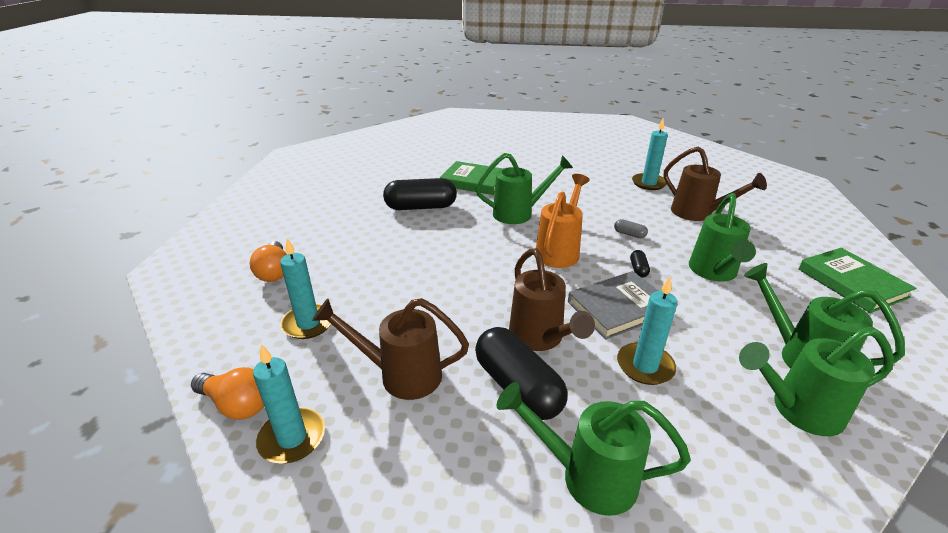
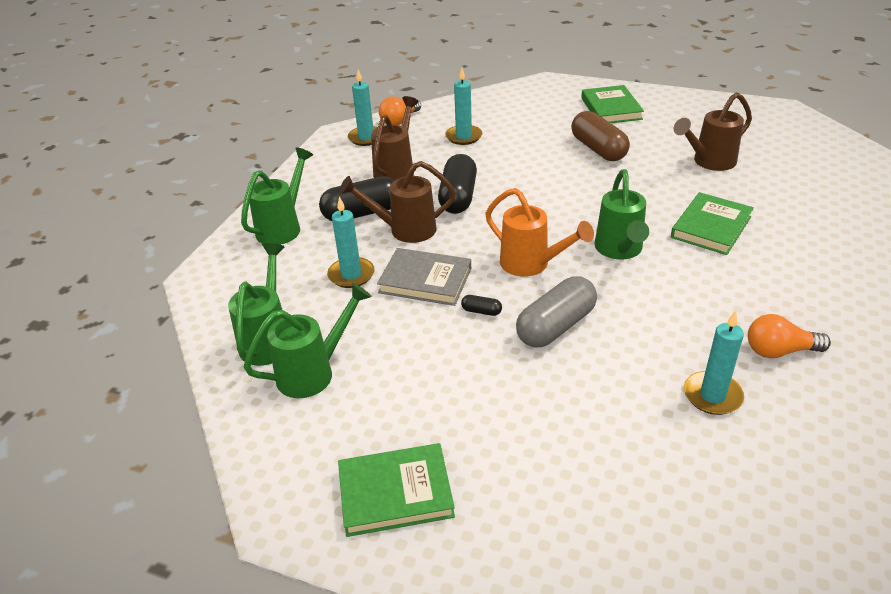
camera: 105 degrees right, 5 degrees up
(261, 225) = (611, 108): none -> green book
(274, 271) = (534, 120): orange light bulb -> orange light bulb (779, 351)
(351, 228) = (598, 149): none -> brown capsule
(421, 207) = (640, 187): black capsule -> black capsule (458, 197)
(618, 308) = (425, 280): grey book -> grey book turned 60 degrees counterclockwise
(629, 234) = (556, 326): grey capsule -> grey capsule, size x2.37
(698, 214) = (602, 415): brown watering can -> brown watering can (709, 162)
(714, 273) = (457, 369): green watering can -> none

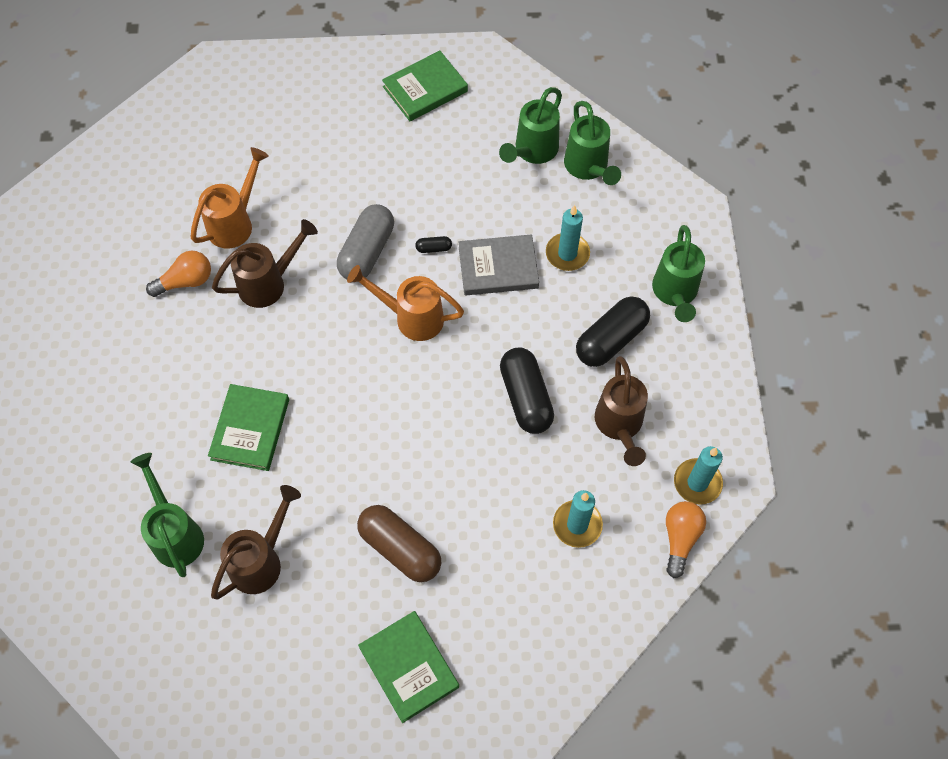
camera: 155 degrees right, 25 degrees up
(405, 230) = (553, 327): brown watering can -> brown watering can (269, 283)
(619, 250) = (334, 363): green watering can -> green watering can (175, 533)
(712, 395) = (235, 223): turquoise candle -> orange watering can

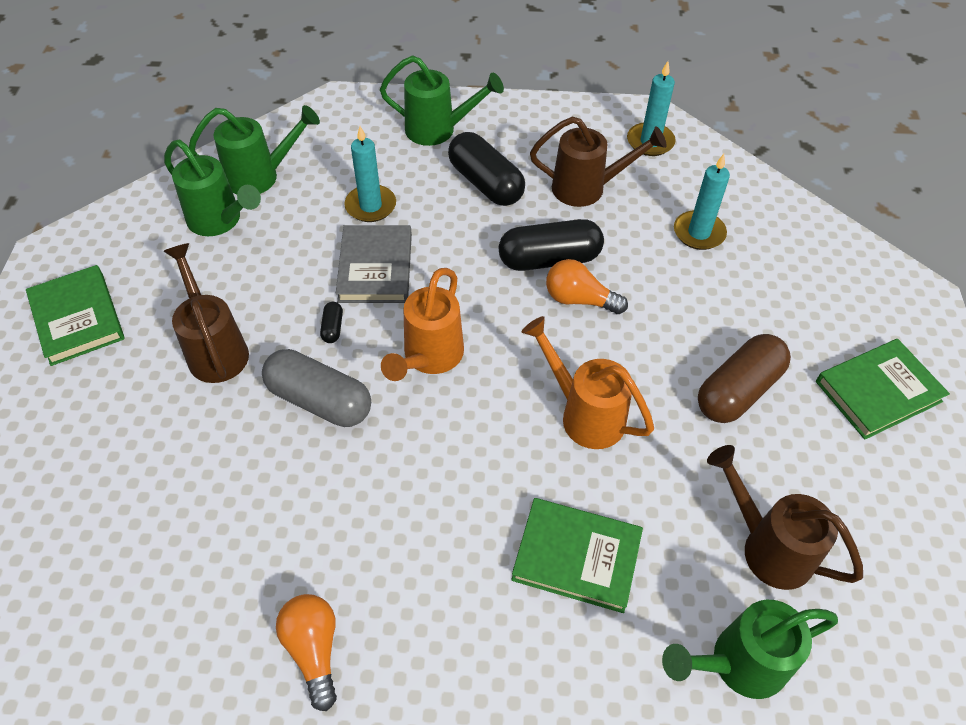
camera: 85 degrees left, 10 degrees down
(235, 223) = (223, 572): orange watering can -> orange watering can (584, 414)
(269, 283) = (343, 525): brown watering can -> brown watering can (215, 348)
(680, 538) = (708, 161): orange light bulb -> orange light bulb (579, 299)

